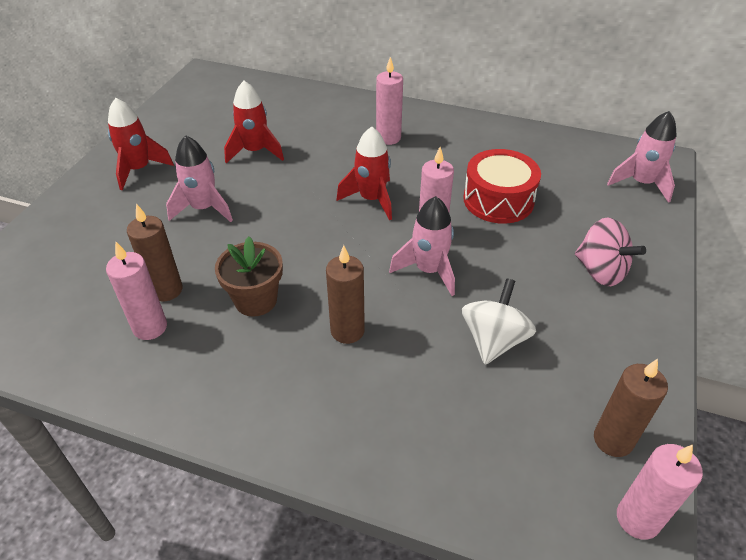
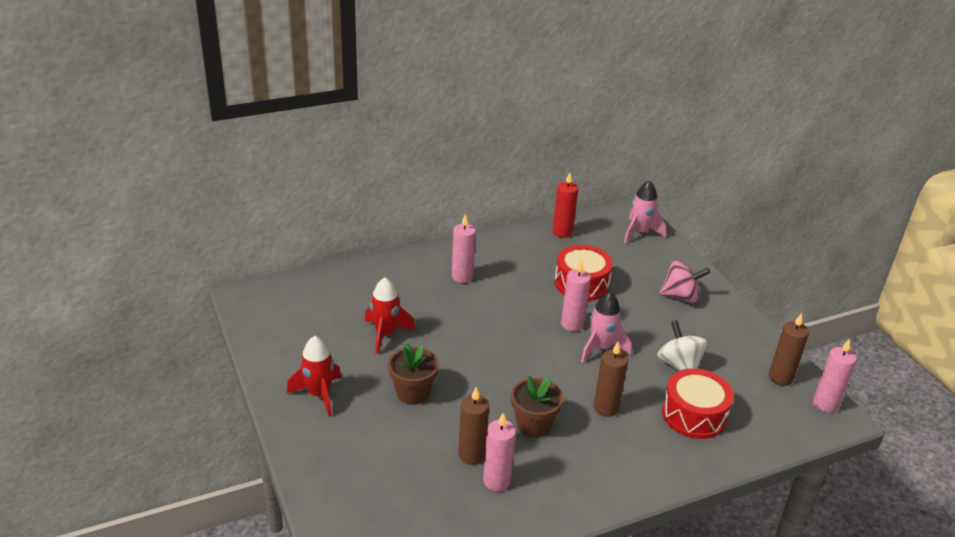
camera: 45 degrees left, 10 degrees down
(204, 209) = (413, 393): pink rocket -> brown flower pot
(371, 199) = (511, 324): red rocket -> none
(433, 404) = (694, 415): none -> red drum
(547, 144) = (562, 232): none -> red candle

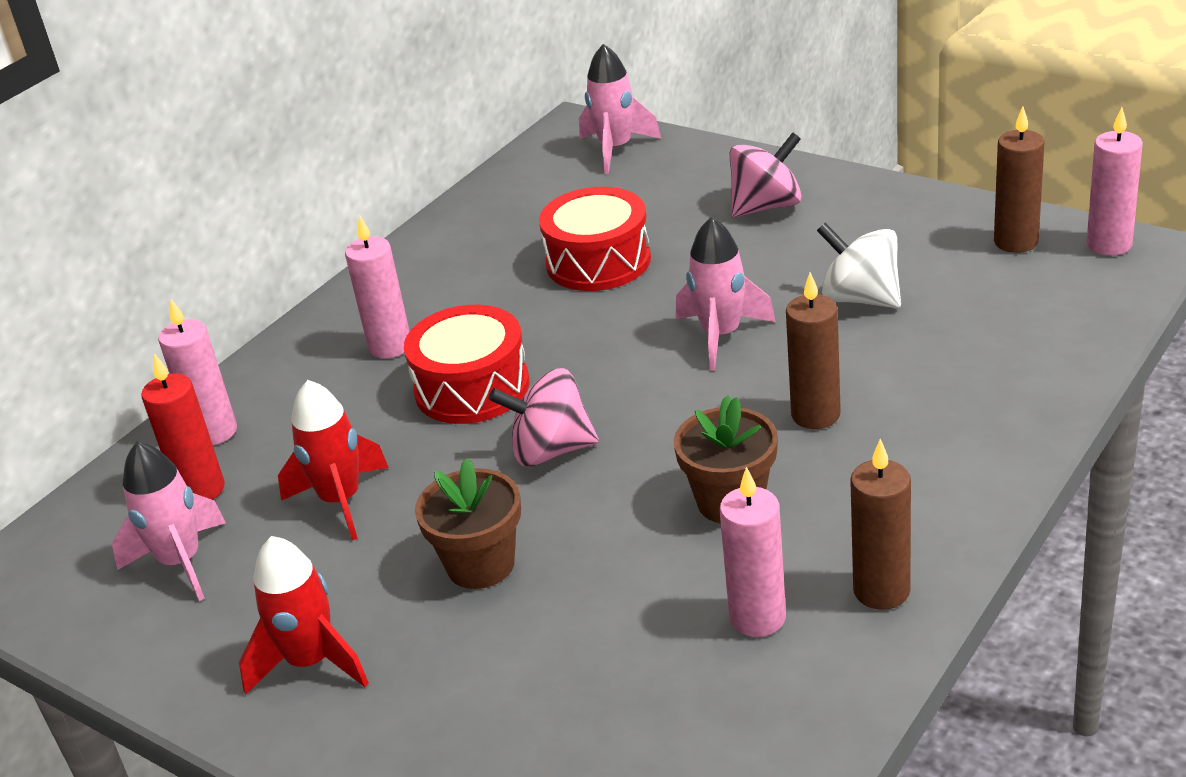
camera: 25 degrees left, 0 degrees up
(308, 326) = (181, 562): none -> pink rocket
(471, 455) = (677, 603): brown candle -> brown candle (881, 591)
(483, 360) = (550, 451): none -> pink spinning top
(562, 232) = (493, 204): red candle -> red candle (201, 490)
(572, 324) = (642, 325): pink candle -> pink candle (214, 432)
(694, 415) = (952, 354): red drum -> red drum (472, 387)

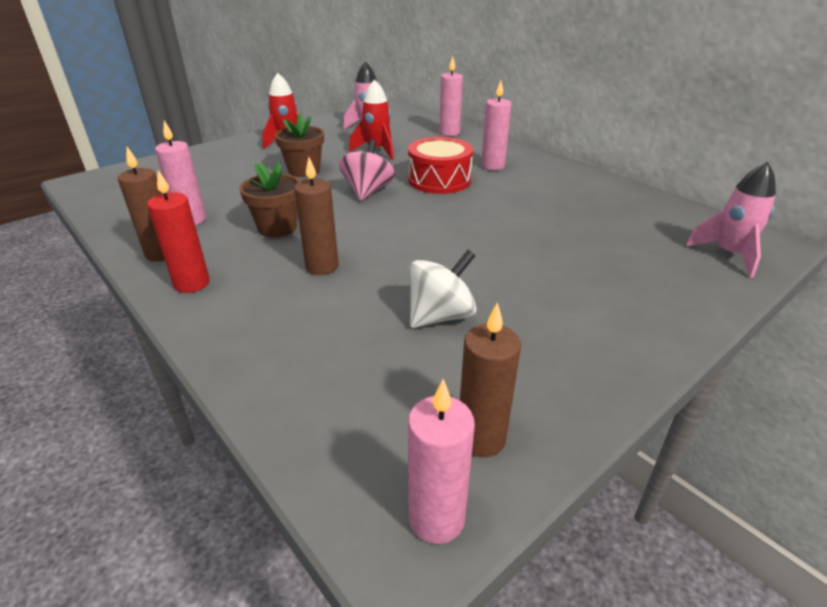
camera: 100 degrees right, 0 degrees up
(201, 490) = (410, 130): red candle -> red candle (192, 284)
(598, 261) = (552, 226): red drum -> none
(721, 336) = (434, 252): pink rocket -> none
(766, 206) = (609, 304): pink spinning top -> none

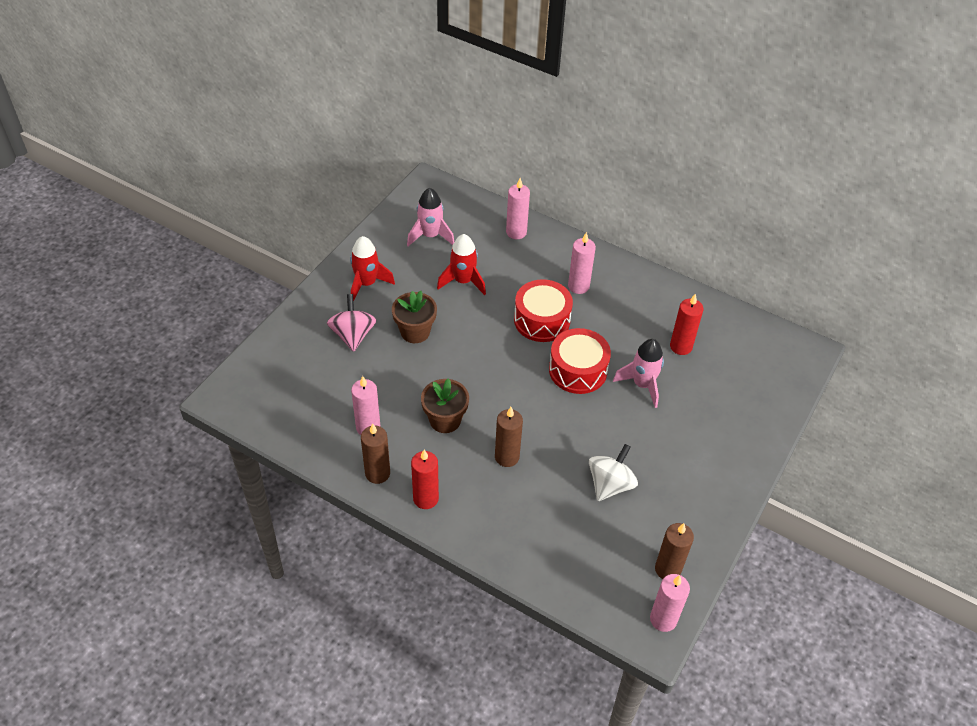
camera: 20 degrees left, 15 degrees up
(368, 191) = (490, 352): pink spinning top -> pink spinning top (353, 335)
(457, 216) = (578, 370): none -> red drum
(594, 217) = (681, 346): none -> red candle
(728, 255) = (780, 372): pink rocket -> pink rocket (642, 384)

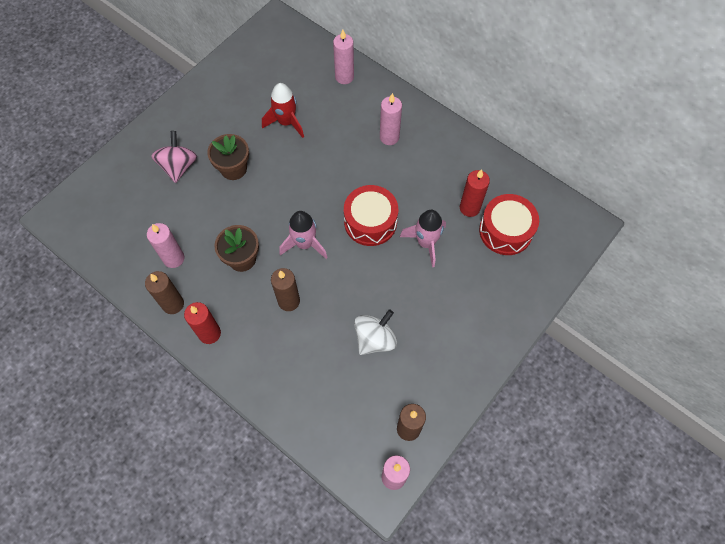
camera: 10 degrees right, 15 degrees up
(367, 283) = (201, 116): red rocket -> none
(430, 236) = (267, 73): pink rocket -> pink rocket (305, 244)
(542, 320) = (348, 168): red drum -> red drum (505, 231)

